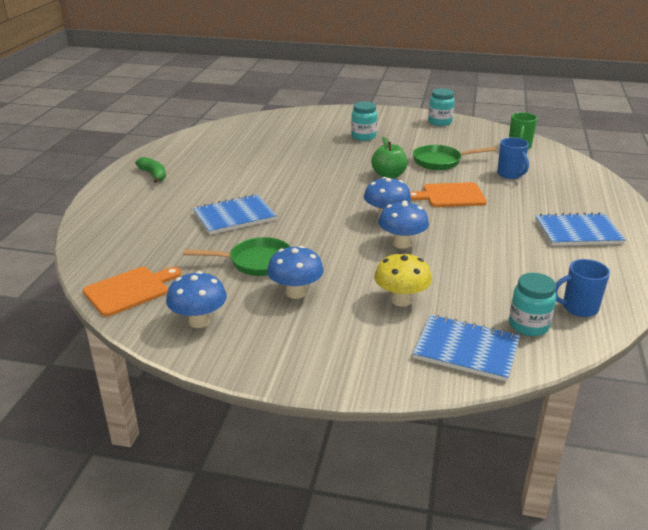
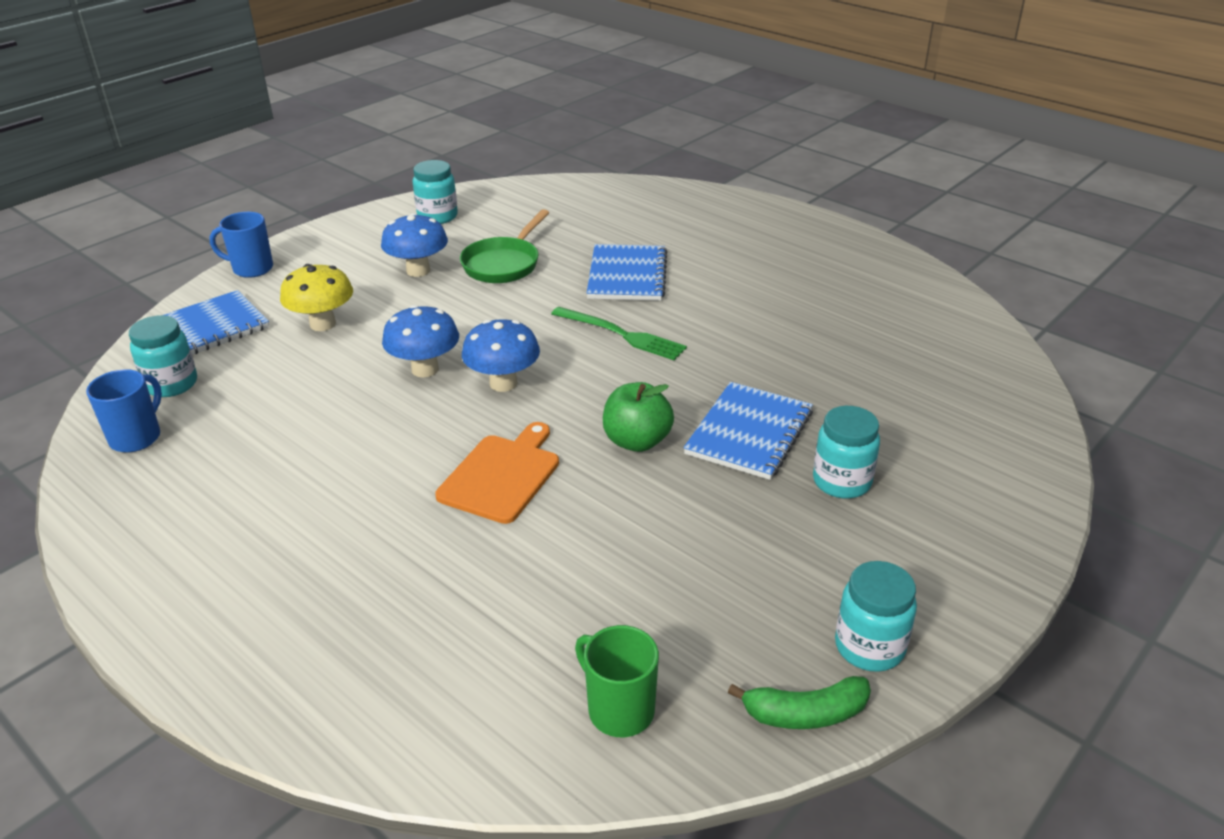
camera: 120 degrees right, 5 degrees up
(130, 290) = (530, 196): orange cutting board -> none
(153, 175) = (808, 247): green banana -> green banana (805, 713)
(199, 321) = (437, 216): blue mushroom -> turquoise jar
(304, 201) = (621, 334): none -> green fork
(441, 161) = (642, 531): green pan -> none
(510, 174) = (504, 599): blue mug -> blue mug (251, 269)
(578, 232) = (248, 553): blue notebook -> blue notebook (749, 433)

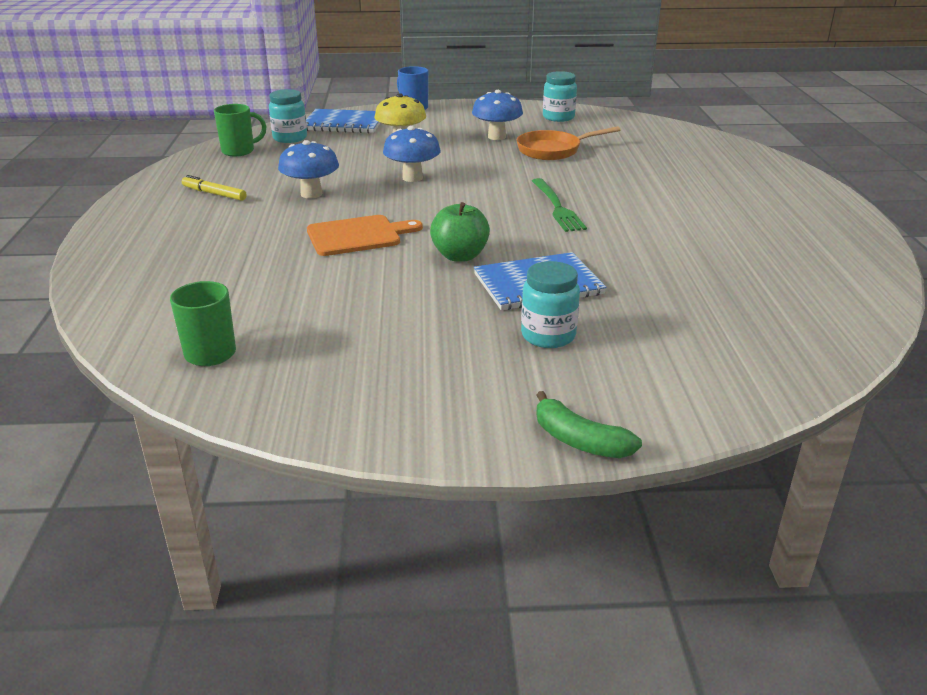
camera: 45 degrees right, 5 degrees down
(137, 437) = (239, 151): blue mug -> green mug
(227, 517) = (214, 194): none -> yellow marker
(503, 383) = (440, 200): blue mushroom -> blue mushroom (311, 194)
(504, 264) = (553, 150): green pan -> orange pan
(627, 275) = (622, 182): blue notebook -> none
(805, 713) = (289, 415): green banana -> green banana (579, 441)
(869, 647) = (389, 414): turquoise jar -> none

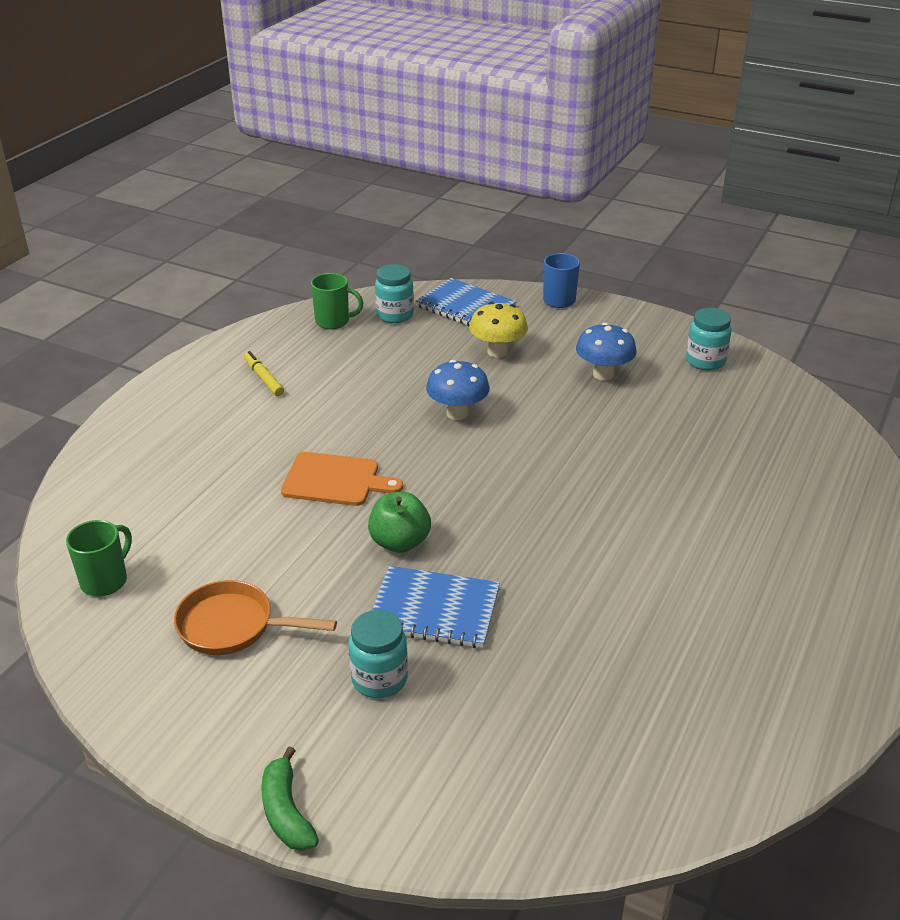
camera: 30 degrees right, 5 degrees up
(311, 194) = (345, 406): blue mushroom -> none
(553, 150) = (644, 416): orange pan -> orange pan (233, 626)
(556, 207) = (560, 506): green fork -> none

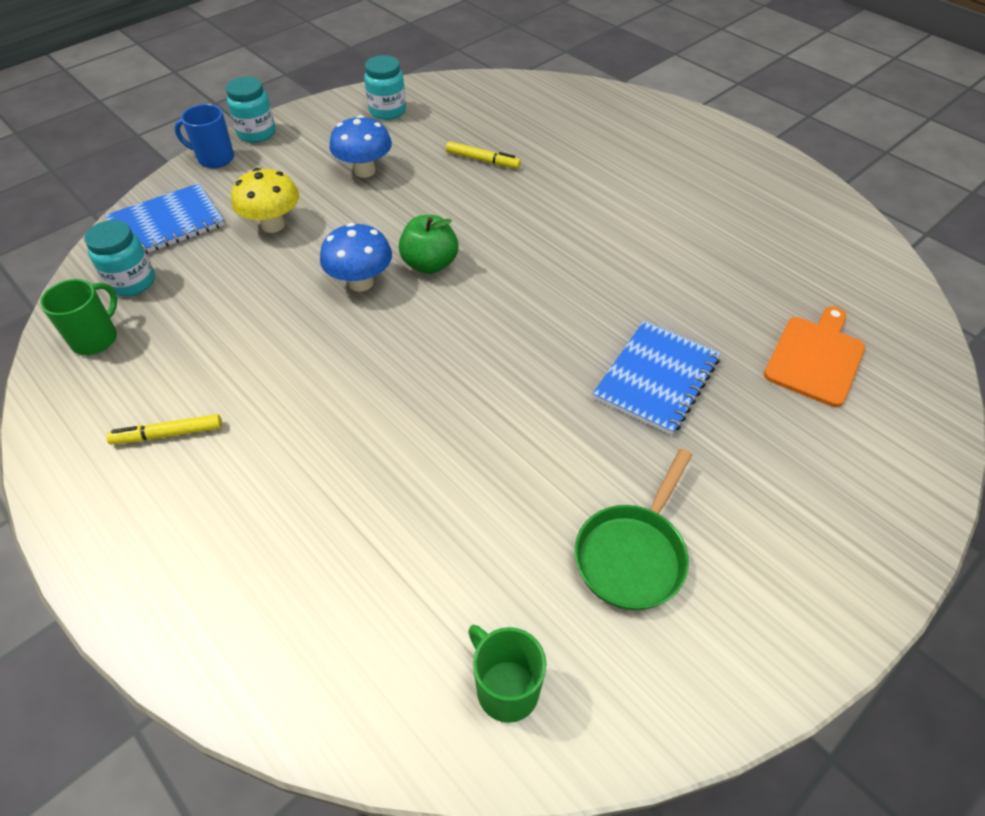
camera: 70 degrees left, 15 degrees up
(233, 626) = (633, 554): orange pan -> green pan
(286, 812) = (900, 554): green banana -> none
(335, 480) = (421, 408): orange cutting board -> orange cutting board (816, 358)
(379, 679) = (740, 443): turquoise jar -> turquoise jar (257, 133)
(400, 542) = (549, 380): green apple -> green apple (430, 264)
(677, 435) = (482, 160): none -> yellow marker

